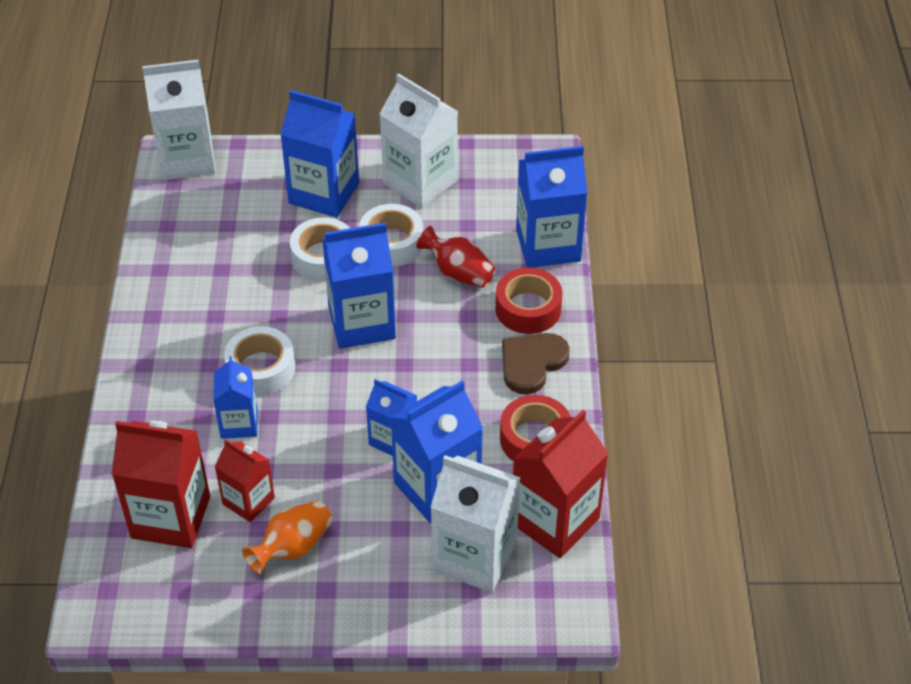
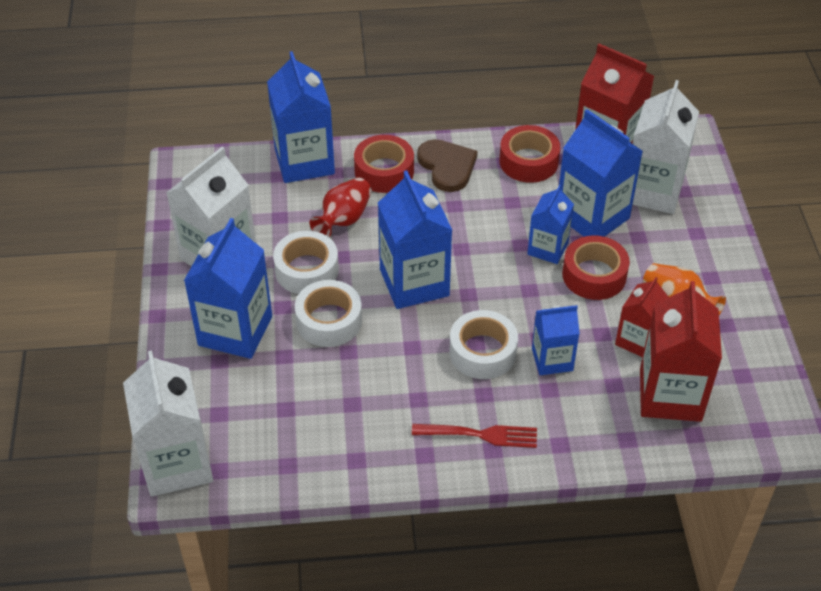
camera: 95 degrees left, 0 degrees up
(163, 356) = (479, 435): none -> red fork
(347, 476) = (594, 275): none -> red tape
(532, 363) = (447, 166): brown heart -> brown heart turned 150 degrees counterclockwise

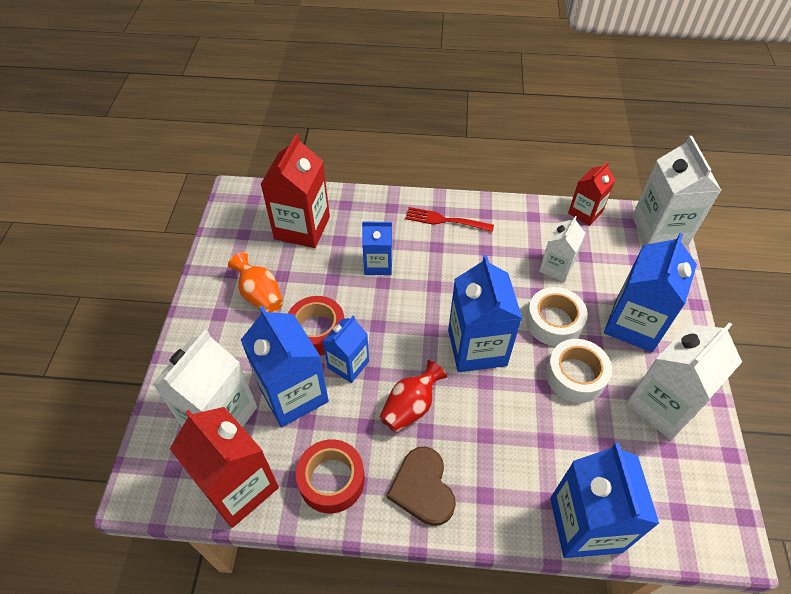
camera: 170 degrees left, 5 degrees up
(324, 387) = (556, 267): none -> white carton
(344, 219) = (540, 431): red vase -> red vase (410, 407)
(384, 171) = (494, 492): red tape -> none
(482, 352) = (430, 277): white tape -> none
(637, 340) = (307, 270): red carton -> red carton (585, 212)

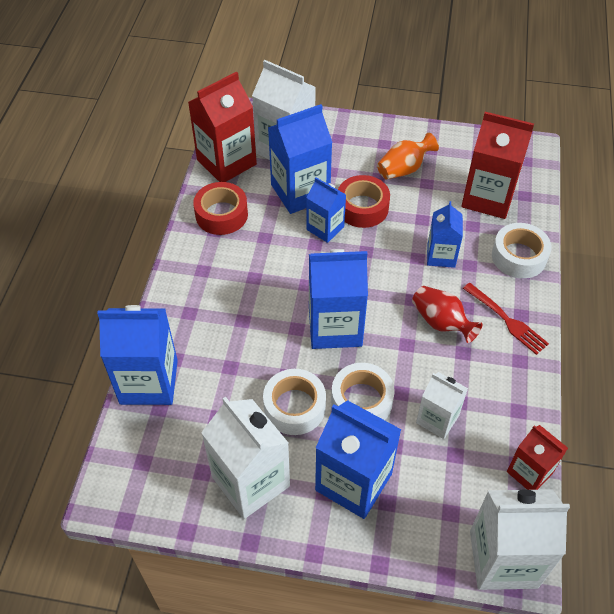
camera: 95 degrees right, 0 degrees up
(374, 209) = (519, 256): none -> white tape
(410, 407) = (277, 269): red vase -> red vase (441, 322)
(423, 488) = (204, 271): brown heart -> none
(446, 220) = (506, 320): red fork -> red fork turned 120 degrees clockwise

